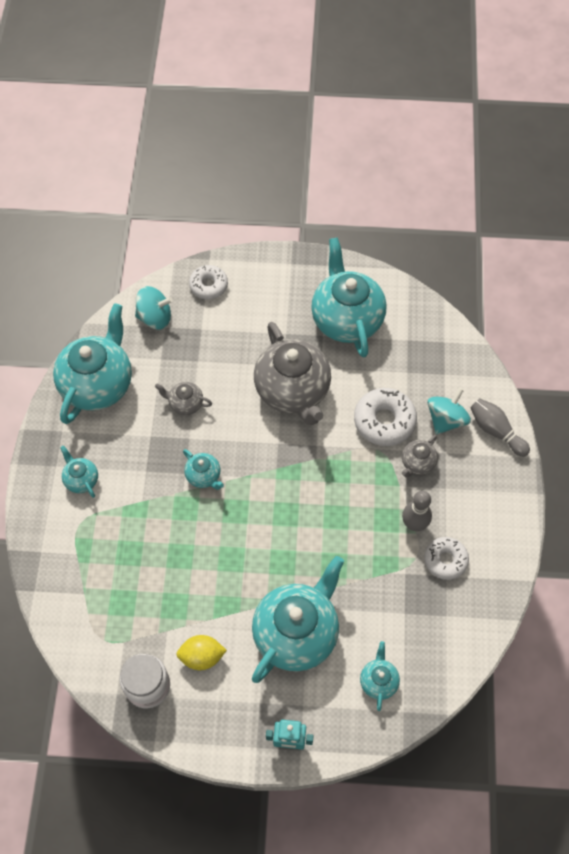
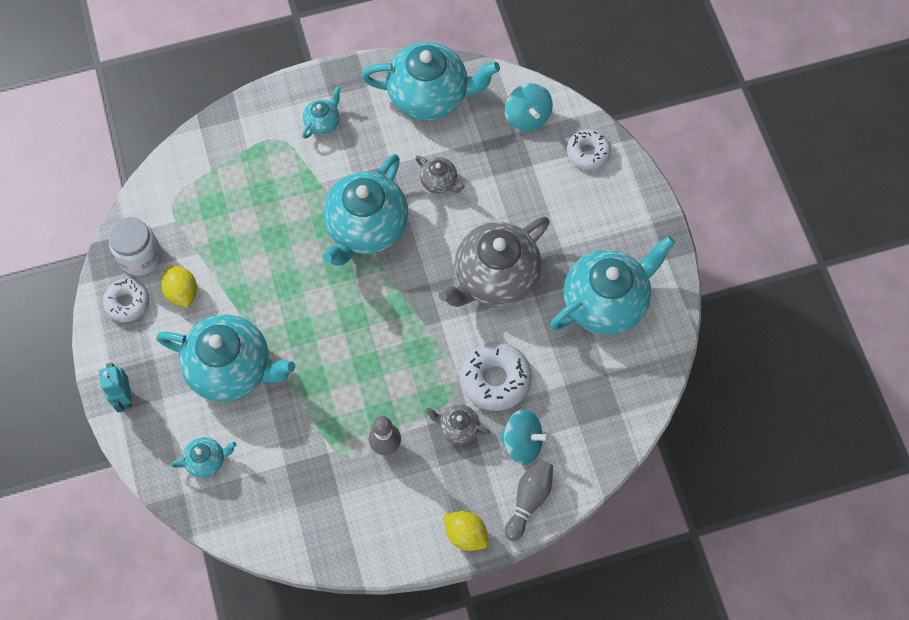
camera: 70 degrees right, 5 degrees up
(185, 404) = (439, 182): grey teapot -> grey teapot turned 135 degrees clockwise
(204, 476) = (366, 228): turquoise teapot -> turquoise teapot, size x2.21
(445, 560) = (356, 488): white donut -> white donut (127, 302)
(510, 487) = (466, 534): none -> yellow lemon

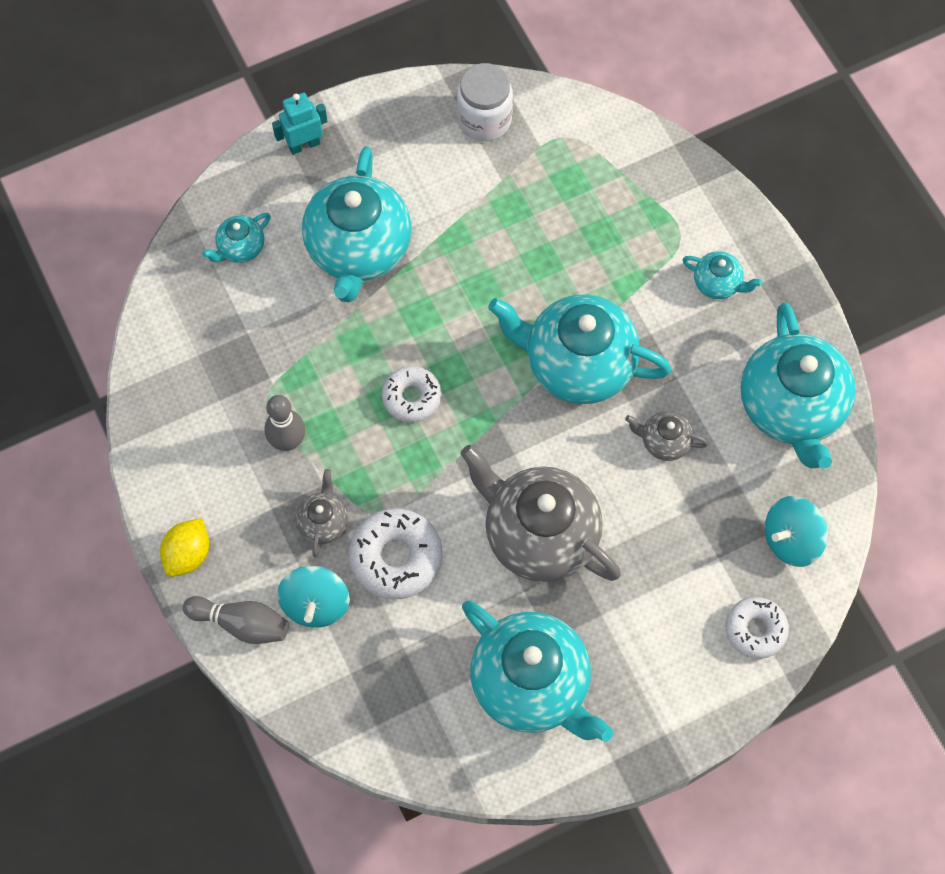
camera: 80 degrees right, 0 degrees up
(127, 302) = (422, 120): white donut -> white donut (412, 397)
(182, 292) = (447, 175): yellow lemon -> none
(207, 460) = (240, 248): turquoise teapot -> turquoise teapot turned 75 degrees clockwise
(439, 182) = (664, 442): grey teapot -> grey teapot turned 75 degrees clockwise

